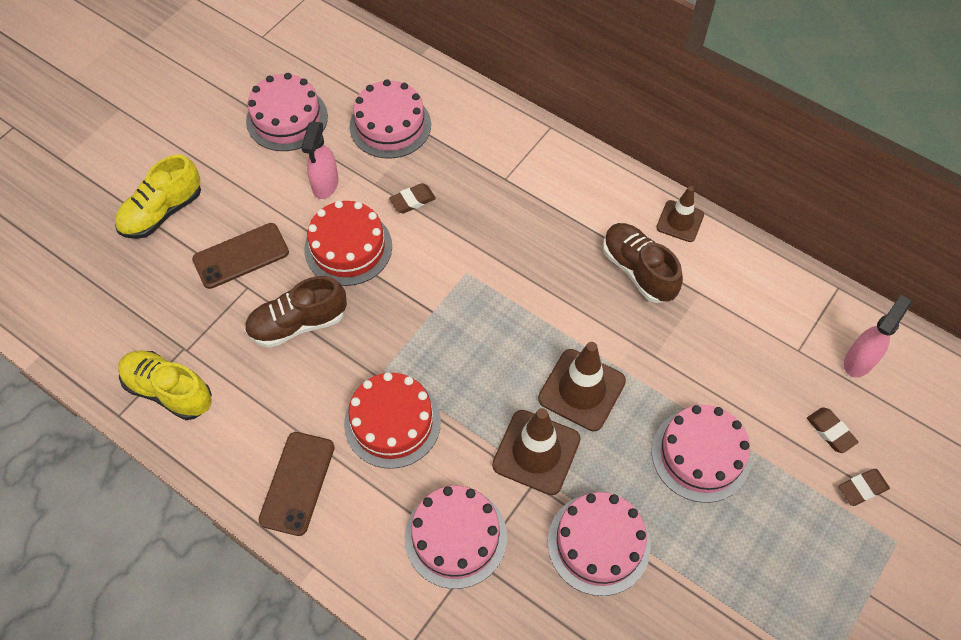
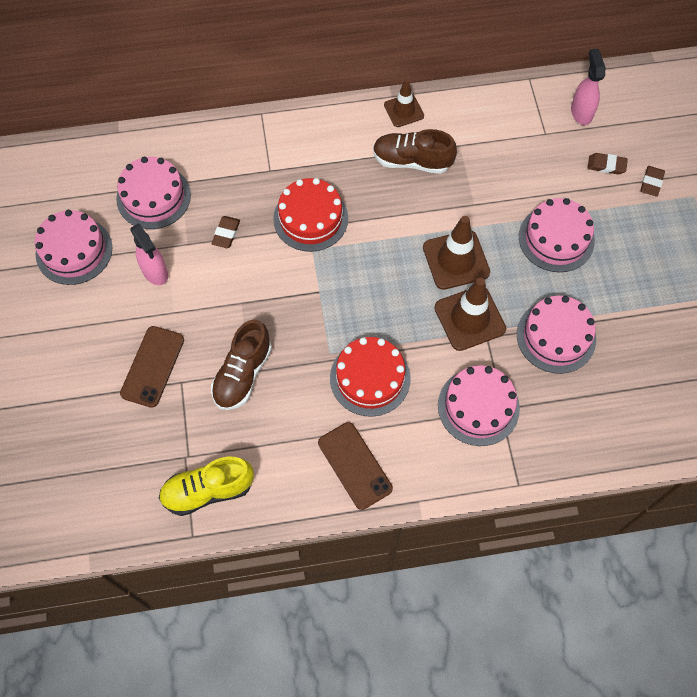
camera: 45 degrees left, 5 degrees up
(162, 212) = (60, 387): yellow shoe -> none
(348, 247) = (219, 299): red cake -> red cake (310, 218)

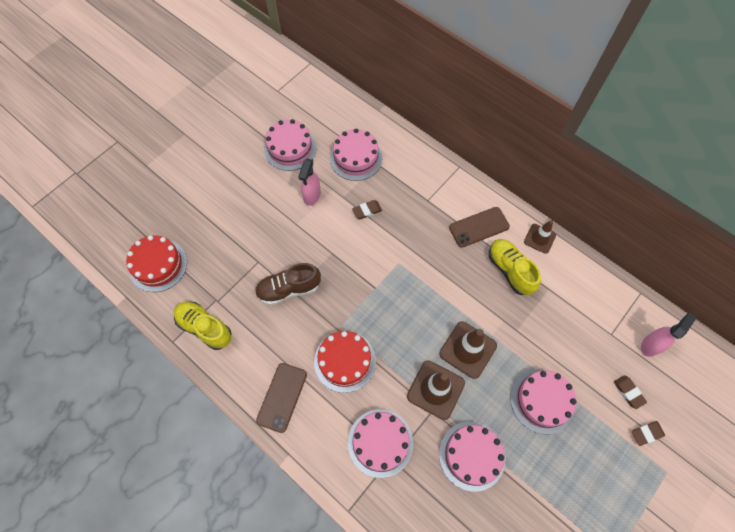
camera: 50 degrees right, 0 degrees up
(152, 366) = (255, 240): brown phone -> brown phone (479, 227)
(310, 218) = (418, 246): red cake -> red cake (158, 265)
(412, 161) = (510, 270): brown shoe -> yellow shoe

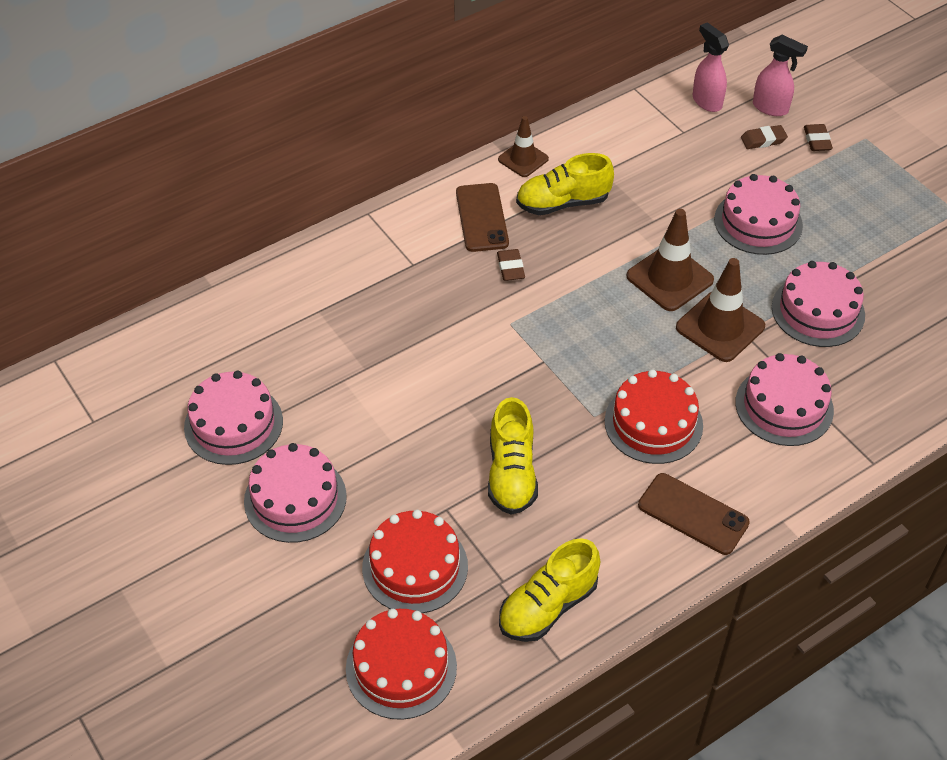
camera: 75 degrees left, 15 degrees down
(218, 256) = (415, 567): none -> red cake
(289, 289) = (511, 473): brown shoe -> yellow shoe
(312, 196) = (345, 410): pink spray bottle -> pink spray bottle (771, 108)
(356, 158) = (295, 336): pink cake -> pink cake (295, 498)
(367, 211) = (403, 343): brown eraser -> brown eraser (510, 268)

